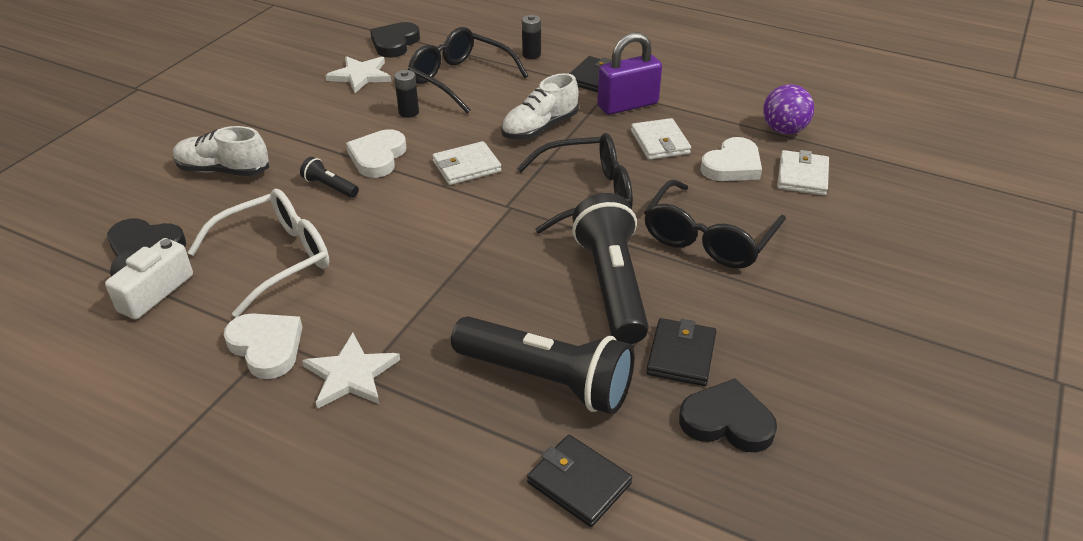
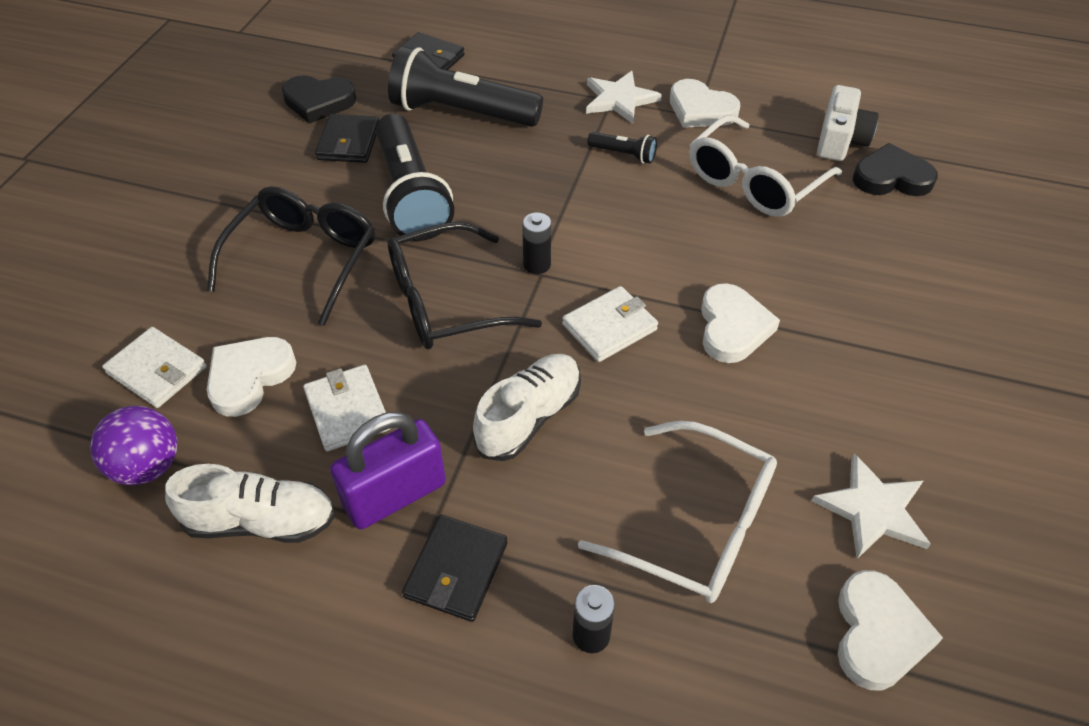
camera: 170 degrees right, 10 degrees up
(223, 170) = (907, 280): white shoe -> white shoe (261, 521)
(330, 187) = (761, 273): black flashlight -> black flashlight (623, 154)
(395, 43) = (878, 634): black heart -> white heart
(408, 112) = (739, 424): black battery -> black battery (537, 264)
(459, 79) = (697, 526): black glasses -> white glasses
(802, 176) = (157, 370): white wallet -> white wallet turned 60 degrees counterclockwise

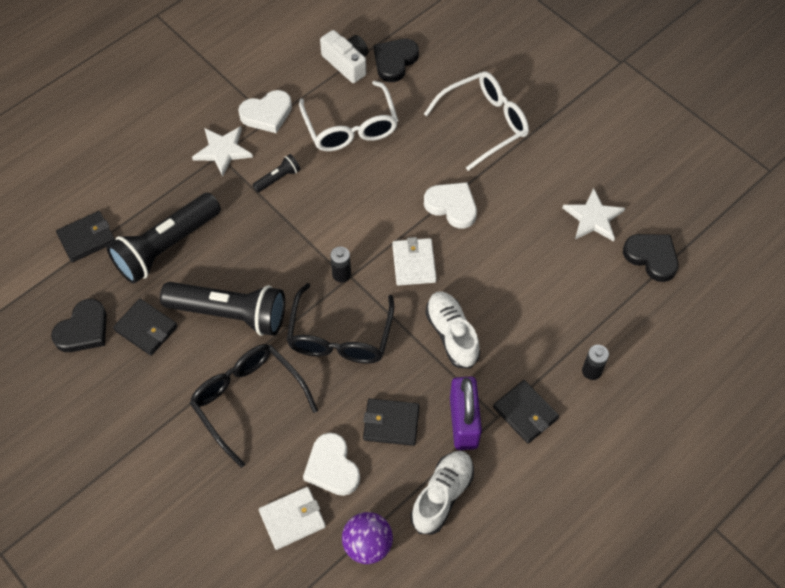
camera: 60 degrees left, 10 degrees up
(347, 410) = (391, 423): white wallet -> black wallet
(697, 526) = (561, 294): white glasses -> white glasses (484, 123)
(878, 634) = (651, 257): white heart -> black heart

